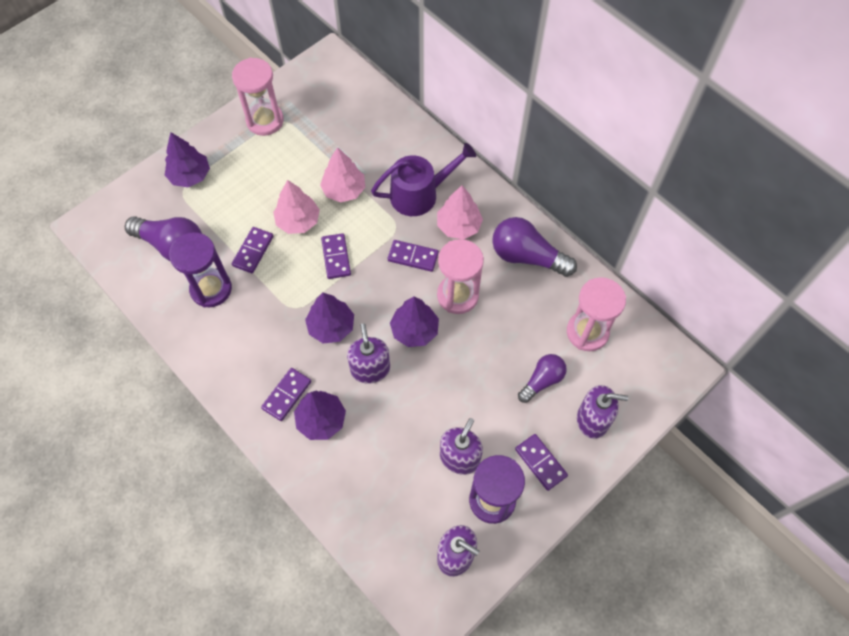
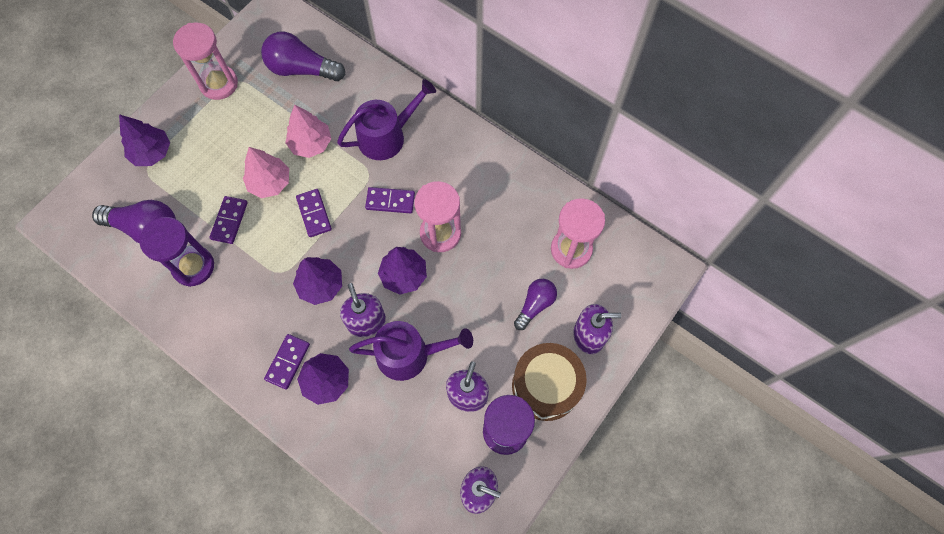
camera: 10 degrees left, 5 degrees up
(408, 408) = (409, 354): none -> purple watering can
(458, 226) = (430, 162): pink tree -> none
(527, 256) = (502, 183): purple light bulb -> purple light bulb (301, 69)
(540, 462) = (546, 386): purple domino -> brown drum

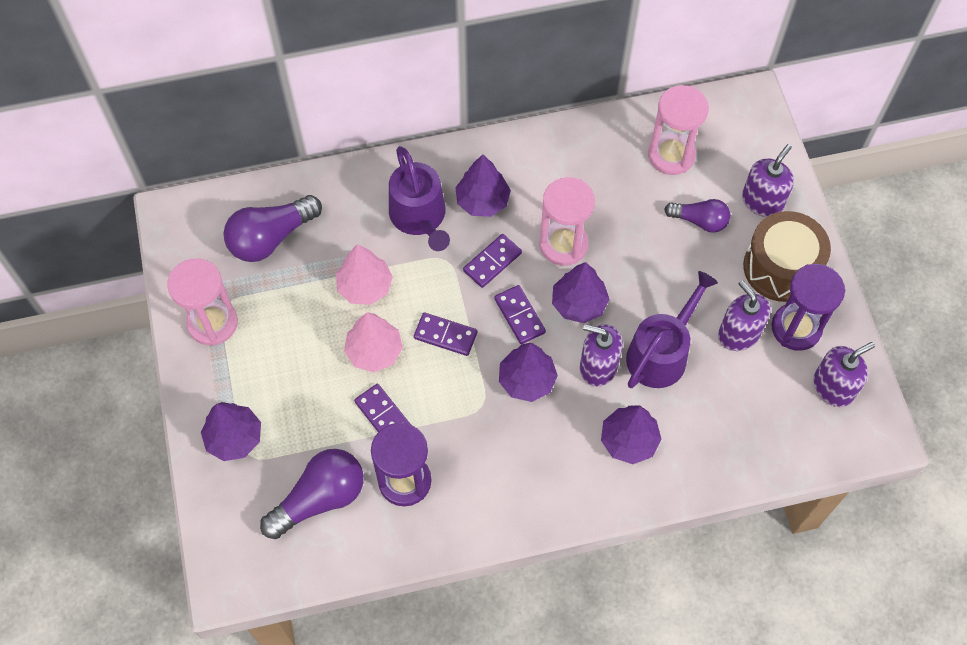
camera: 50 degrees left, 5 degrees down
(287, 362) = (581, 461): purple domino -> purple domino (519, 316)
(387, 136) = (419, 217): purple watering can -> purple watering can turned 150 degrees clockwise
(430, 162) = (482, 201): none -> purple tree
(535, 305) = (699, 221): purple light bulb -> purple light bulb turned 120 degrees clockwise

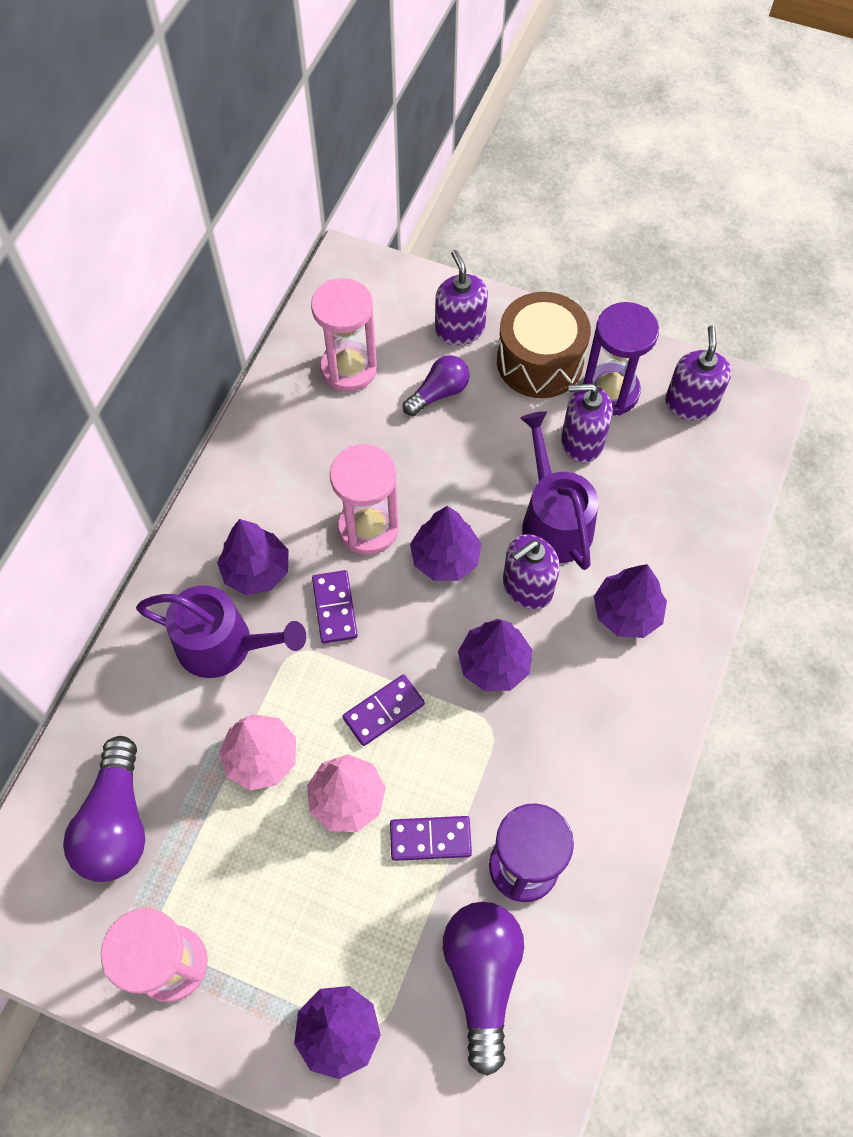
camera: 55 degrees left, 0 degrees up
(519, 316) = (416, 623): purple domino -> none

